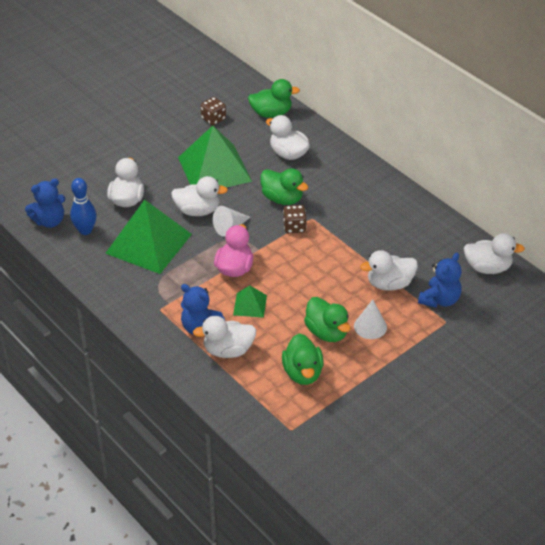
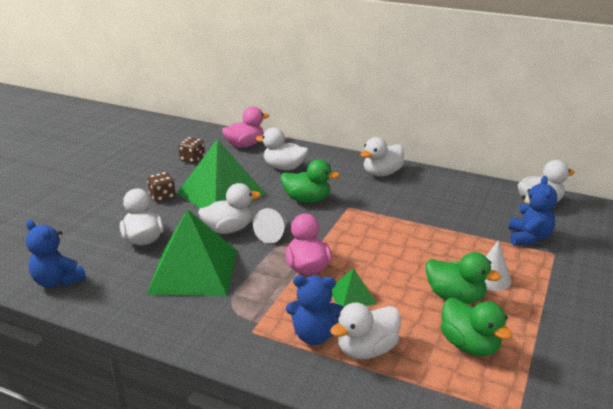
camera: 25 degrees left, 15 degrees down
(49, 221) = (57, 281): blue teddy bear -> blue teddy bear turned 90 degrees clockwise
(85, 230) = (109, 279): blue bowling pin -> none
(271, 113) = (245, 145): green duck -> pink duck
(294, 227) = (338, 218): brown dice -> brown dice (162, 197)
(389, 284) = (471, 238): white duck -> white duck (382, 173)

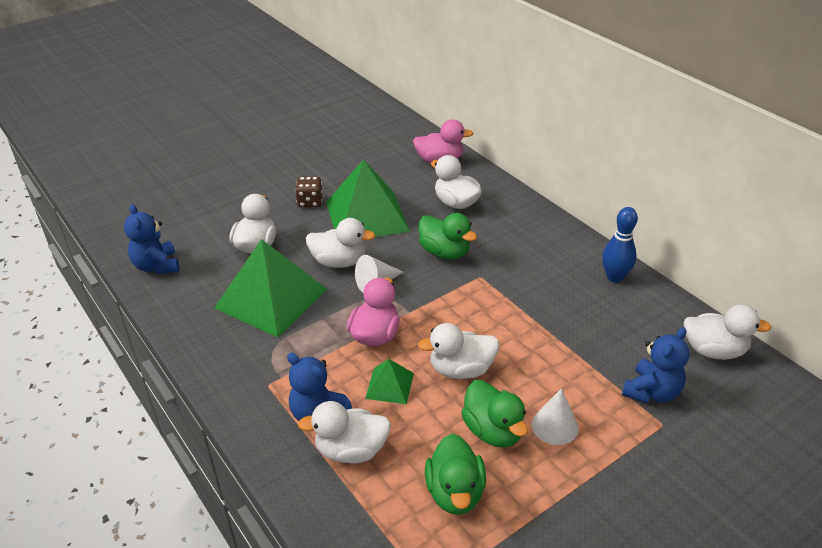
camera: 30 degrees right, 10 degrees up
(192, 159) = (373, 164): brown dice -> none
(382, 173) = (556, 245): white duck -> white duck (461, 370)
(439, 181) = (615, 277): none -> blue bowling pin

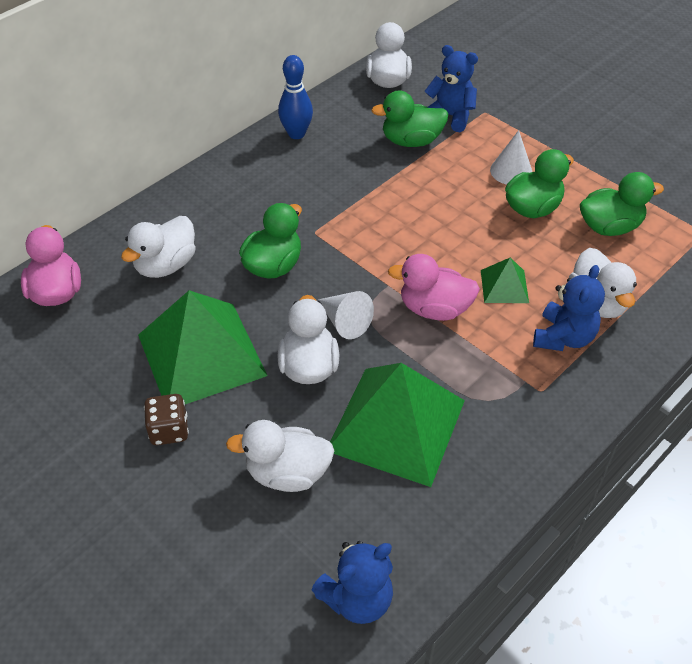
camera: 100 degrees left, 10 degrees up
(461, 370) = (464, 235): white duck -> none
(606, 354) = (411, 141): none -> green duck

